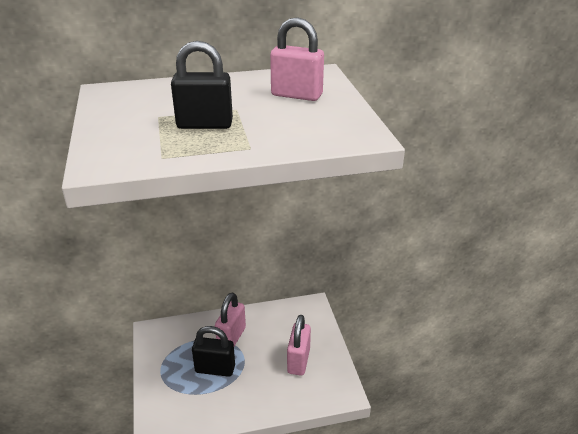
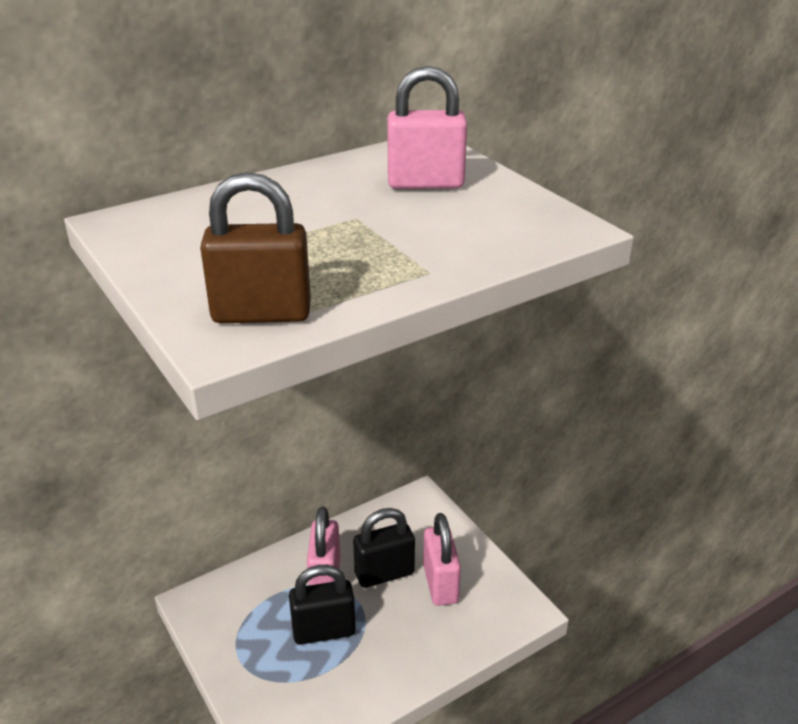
camera: 20 degrees left, 0 degrees up
(133, 154) = (261, 313): none -> brown padlock
(204, 124) = (331, 249): black padlock -> black padlock (384, 573)

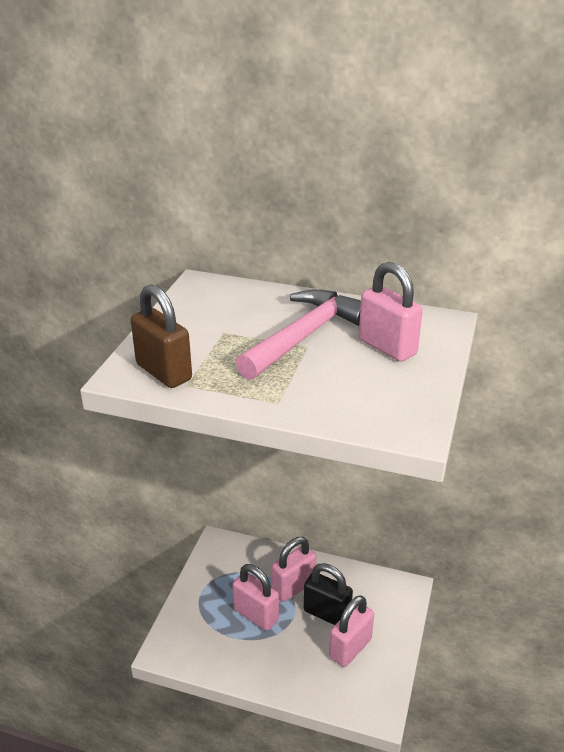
camera: 50 degrees right, 0 degrees up
(324, 631) = (256, 615): black padlock -> pink padlock
(336, 211) = (304, 336): none -> pink hammer

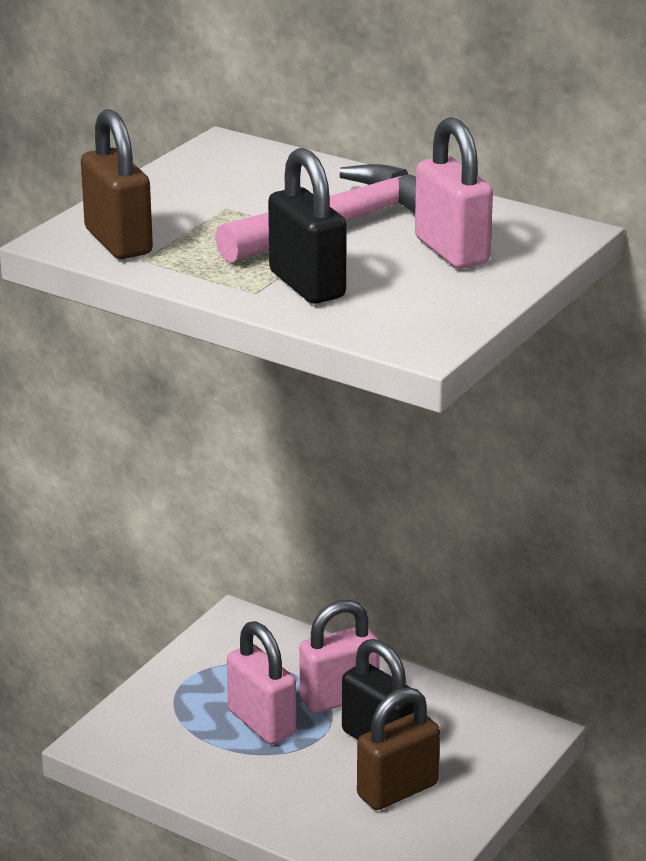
camera: 15 degrees right, 5 degrees down
(310, 390) = (307, 285): none -> black padlock
(350, 648) = (397, 790): pink padlock -> brown padlock

